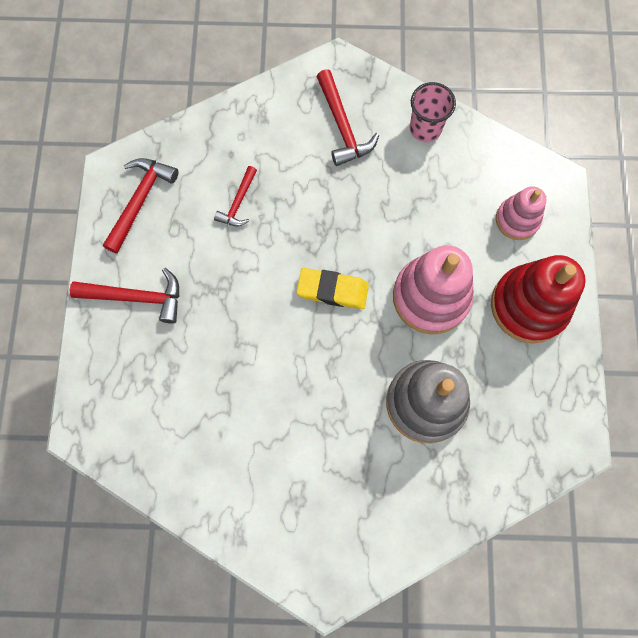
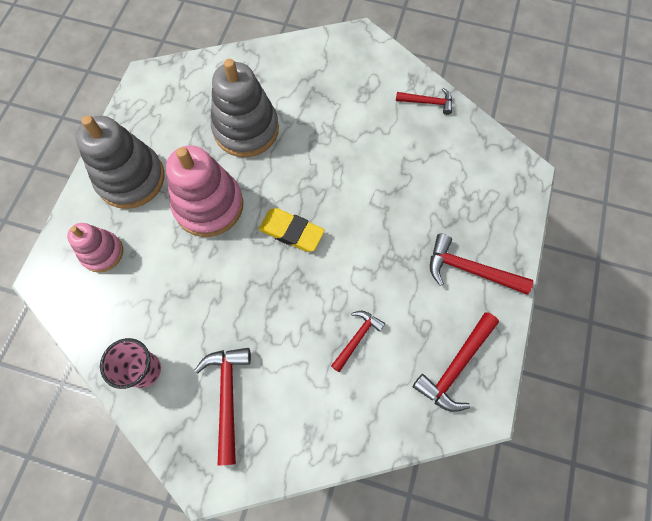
camera: 165 degrees left, 5 degrees down
(213, 503) = (427, 102): none -> red hammer
(529, 306) = (131, 178): red stacking toy -> grey stacking toy

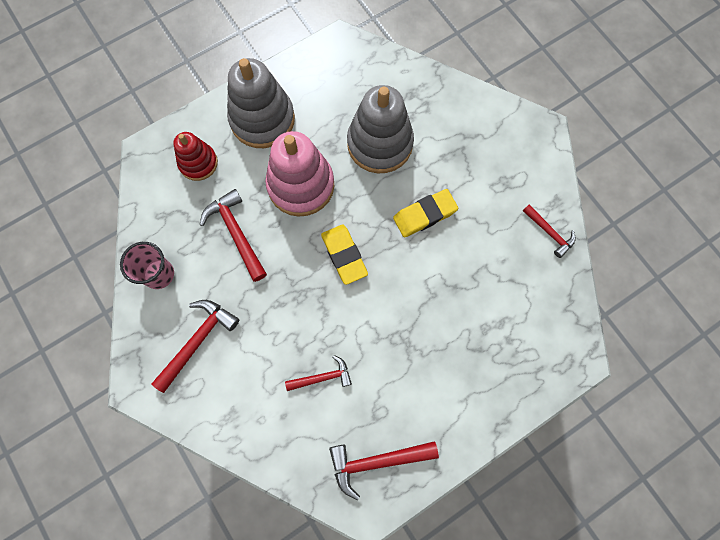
camera: 40 degrees right, 5 degrees up
(102, 252) = (198, 163): pink stacking toy -> red stacking toy
(327, 156) = (424, 215): none -> yellow eraser
(470, 270) = (456, 399): red hammer -> red hammer (236, 233)

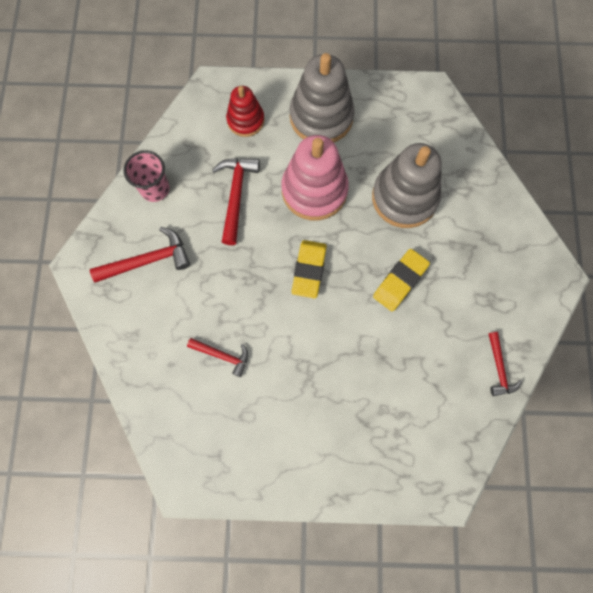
camera: 35 degrees right, 0 degrees up
(377, 461) = (217, 452): red hammer -> none
(424, 215) = (400, 281): yellow eraser -> yellow eraser turned 60 degrees counterclockwise

